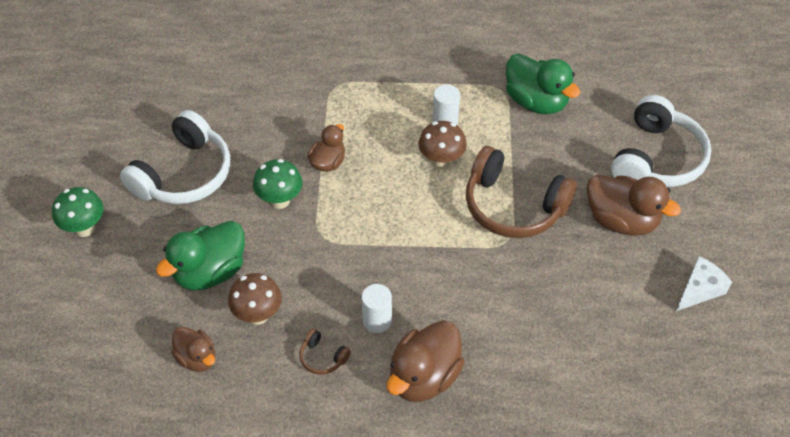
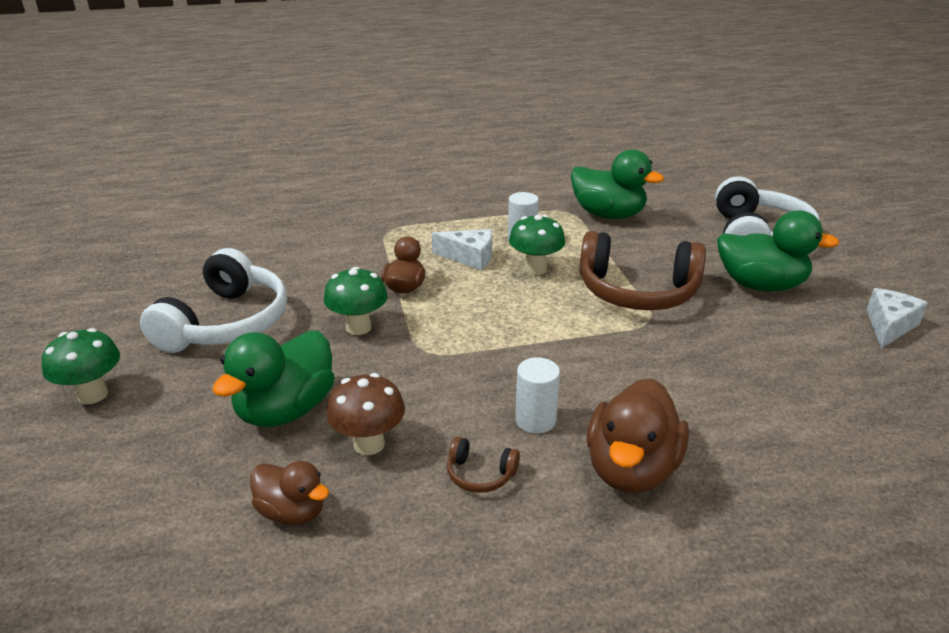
camera: 15 degrees left, 20 degrees down
(392, 136) = (469, 257): none -> white cheese
(441, 161) = (535, 269): brown mushroom -> green mushroom
(621, 220) = (760, 285): brown duck -> green duck

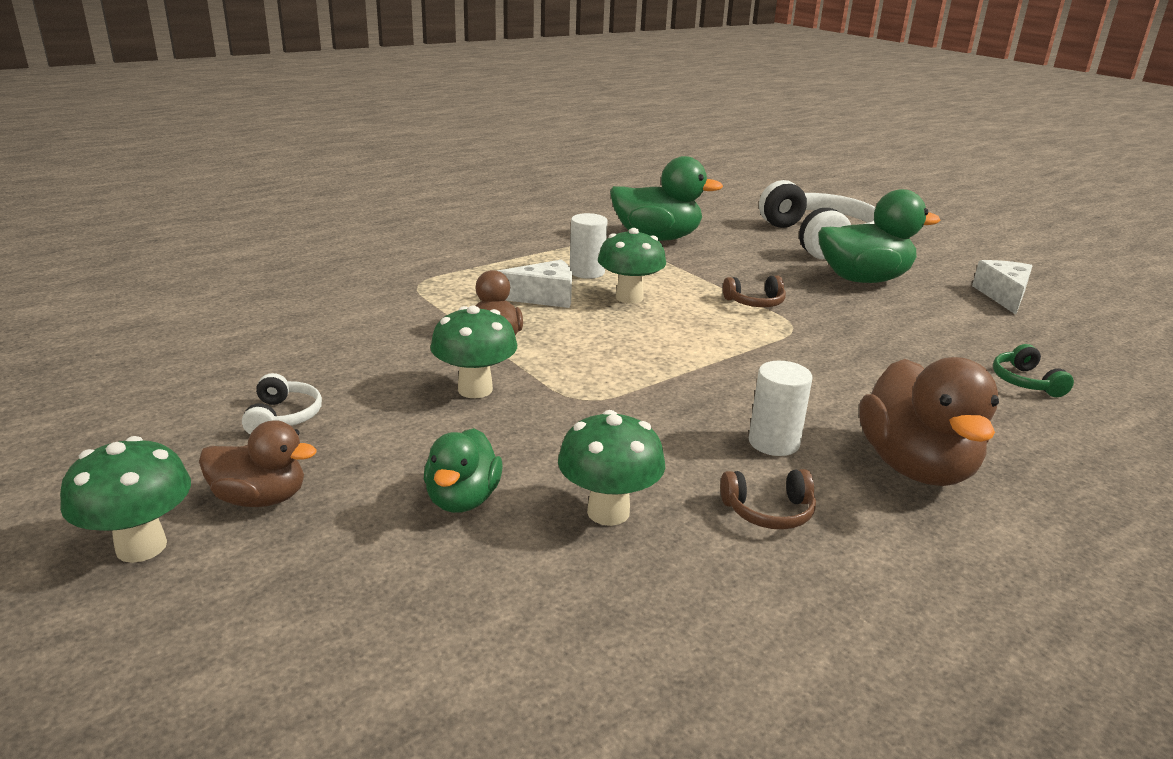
camera: 25 degrees left, 5 degrees down
(226, 323) = (283, 417): white headphones -> white headphones, size x0.42
(286, 410) = (463, 499): green duck -> green duck, size x0.59
(292, 512) = (582, 615): brown duck -> brown duck (260, 498)
(369, 444) = (608, 512): brown mushroom -> green mushroom
(637, 291) = (755, 302): brown headphones -> brown headphones, size x0.42
(816, 417) = (1025, 382): none -> green headphones

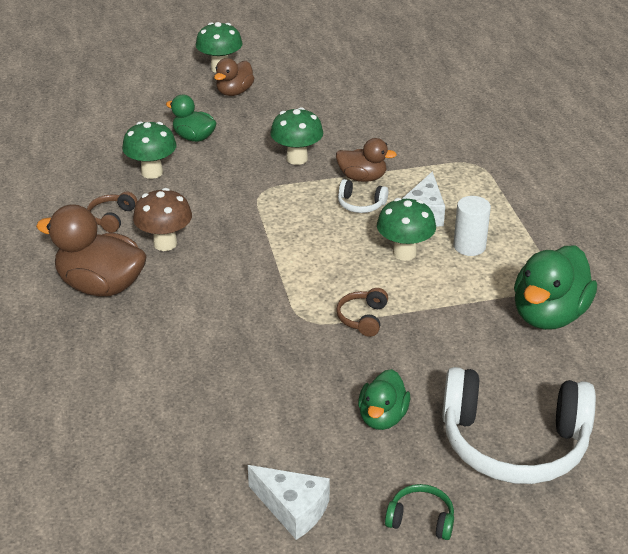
camera: 115 degrees right, 10 degrees up
(283, 417) = (304, 101): white headphones -> white headphones (360, 204)
(773, 442) = (165, 243): white cylinder -> brown mushroom
(863, 279) = (382, 417): green duck -> green duck, size x0.59
(1025, 382) = (142, 402): green headphones -> green headphones (421, 519)

